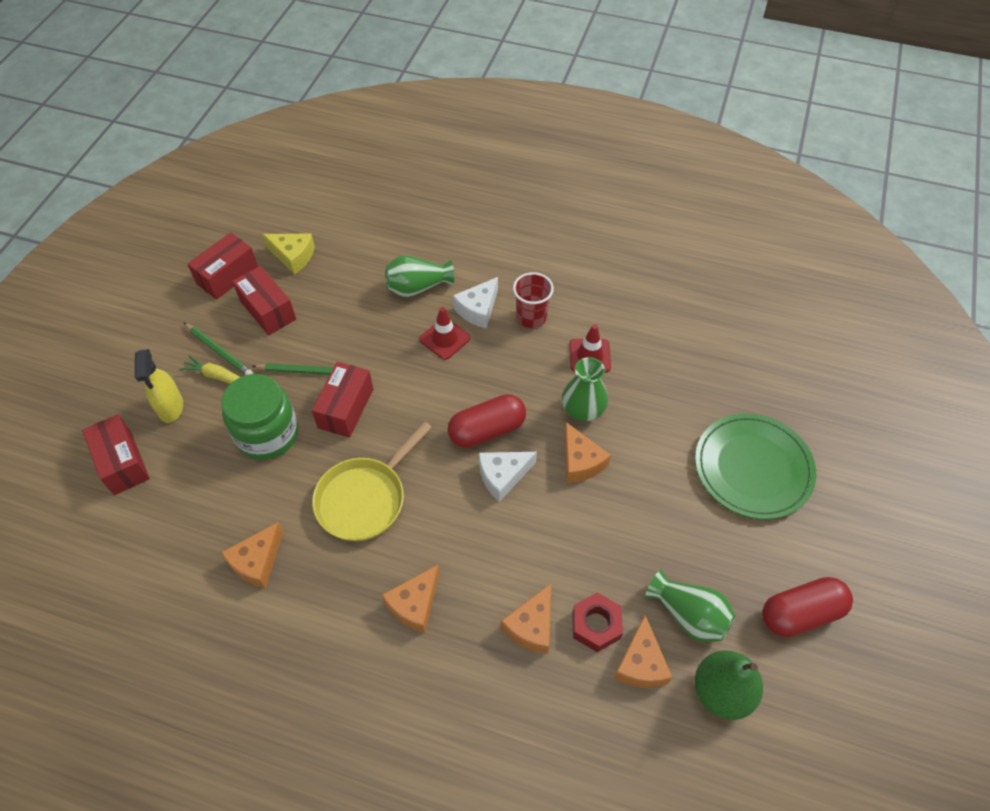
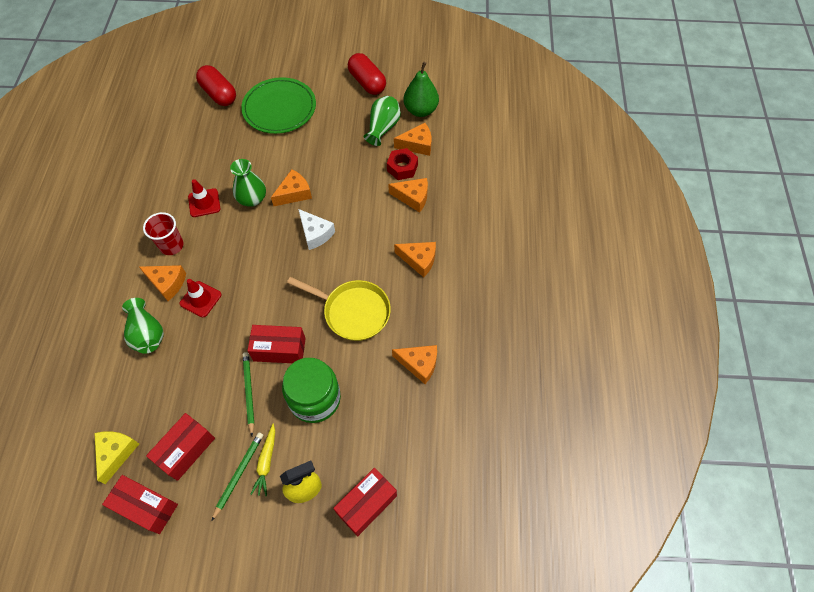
camera: 105 degrees left, 5 degrees up
(478, 309) = (167, 283): white cheese -> orange cheese
(487, 430) = (280, 251): red capsule -> red capsule (219, 94)

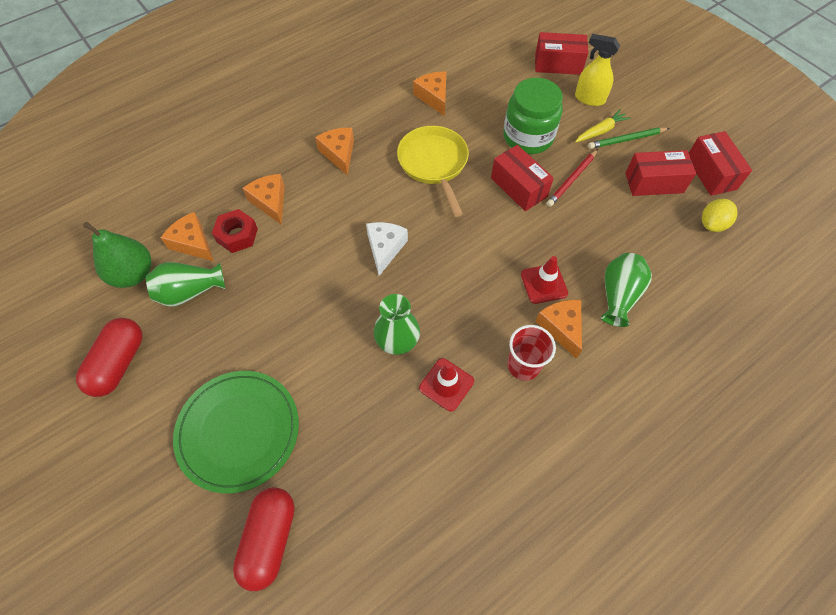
camera: 130 degrees left, 0 degrees up
(116, 453) = (712, 224): yellow cheese -> yellow lemon
(249, 392) = (572, 179): green pencil -> red pencil
(294, 193) = (354, 305): orange cheese -> none

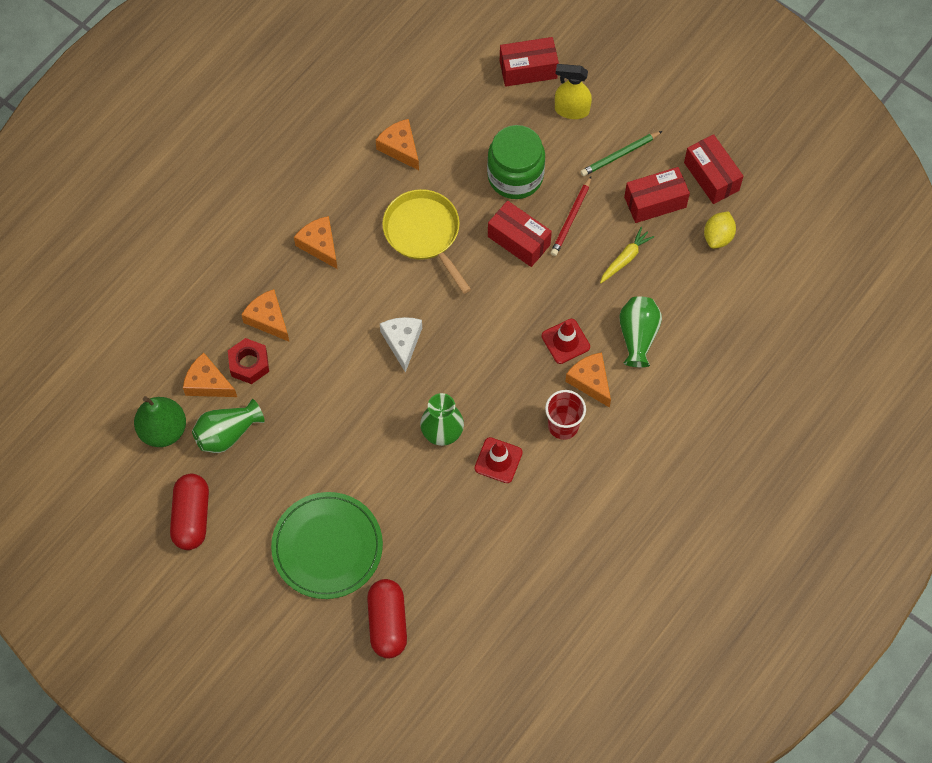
camera: 15 degrees left, 5 degrees up
(600, 131) = (591, 150): yellow carrot -> yellow carrot (625, 258)

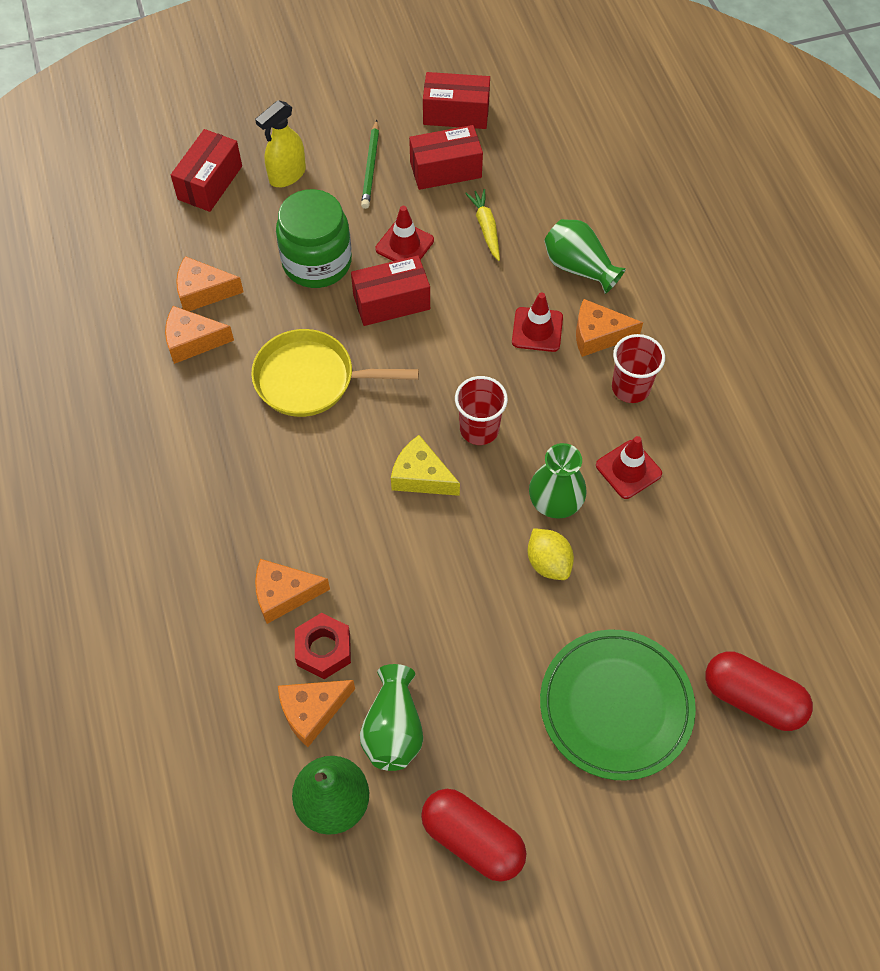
camera: 55 degrees left, 5 degrees down
(320, 245) = (238, 486): orange cheese -> orange cheese (203, 291)
(402, 342) = (421, 476): white cheese -> yellow cheese
(462, 354) = (479, 429): none -> red cup
(571, 218) = (404, 245): red pencil -> red traffic cone
(655, 202) = (445, 170): red box -> red box turned 60 degrees clockwise
(718, 237) = (523, 145): yellow lemon -> yellow lemon (548, 563)

